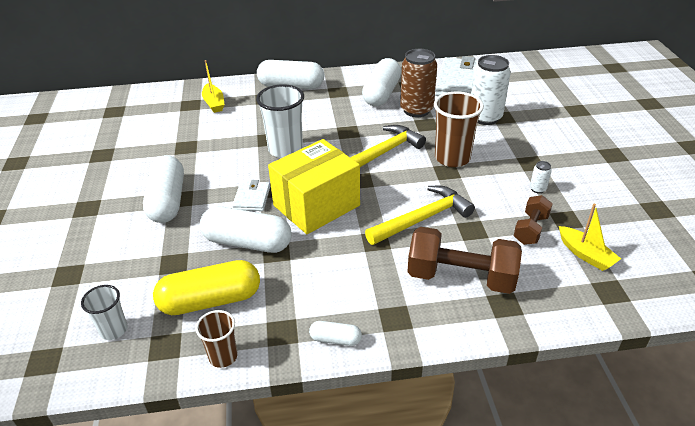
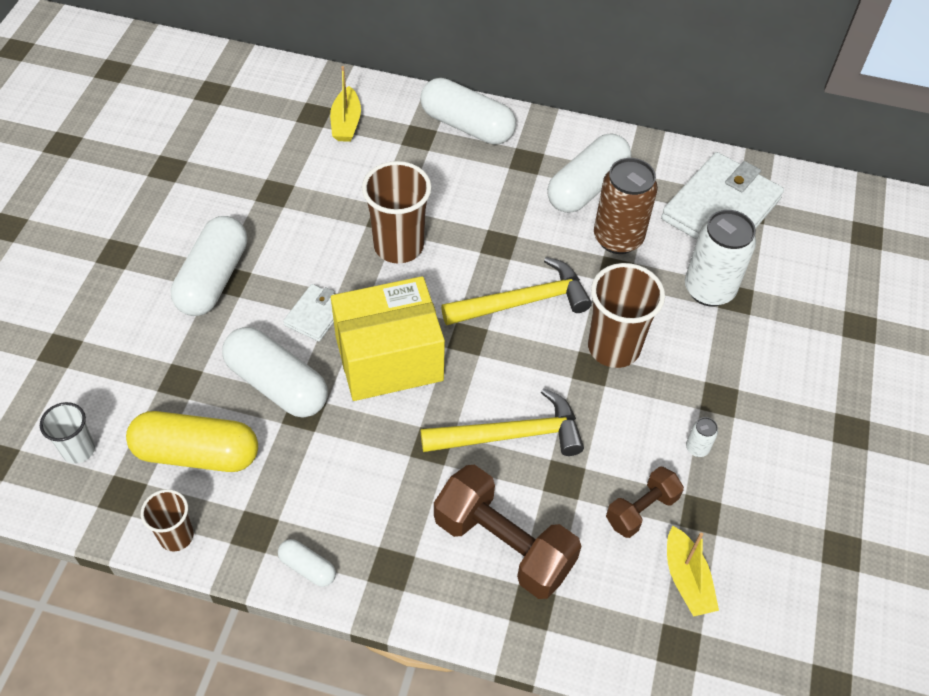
camera: 20 degrees right, 15 degrees up
(285, 149) = (398, 246): white cup -> brown cup

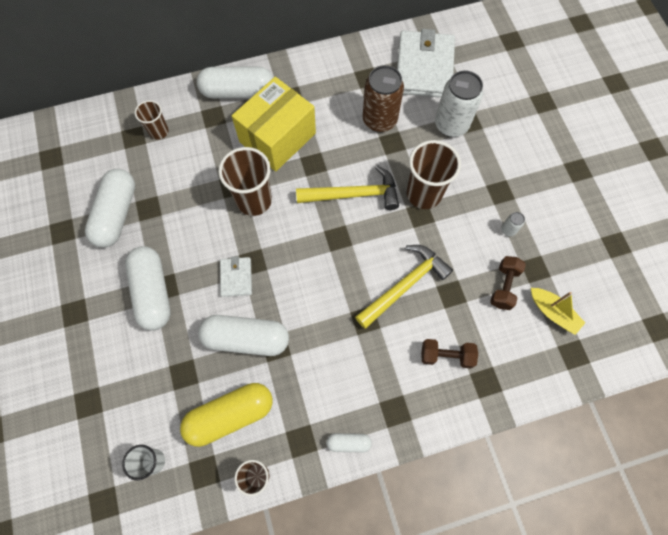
camera: 30 degrees left, 15 degrees up
(346, 123) = (159, 131): yellow boat -> brown cup
(389, 359) = (301, 280): yellow box -> yellow box (277, 138)
(504, 545) = (446, 355): brown dumbbell -> brown dumbbell, size x0.56
(523, 302) = (354, 195): yellow hammer -> yellow hammer turned 45 degrees clockwise
(587, 187) = (339, 95): white capsule -> white capsule (116, 214)

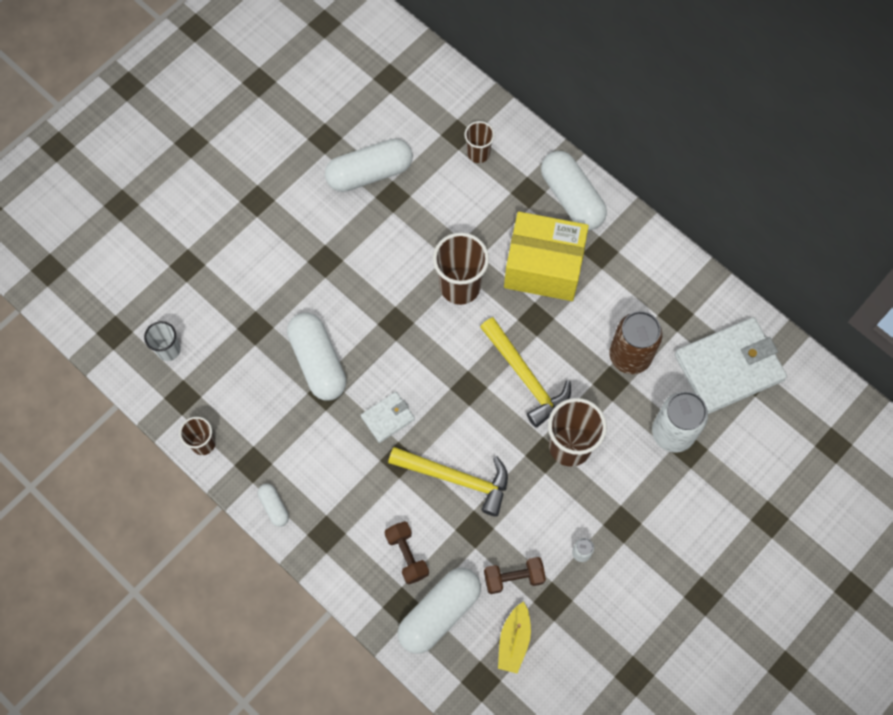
camera: 60 degrees right, 0 degrees up
(153, 292) = (314, 254): white capsule -> white capsule (439, 613)
(230, 415) = (242, 389): yellow capsule -> none
(236, 277) = (371, 318): white wallet -> white wallet (388, 418)

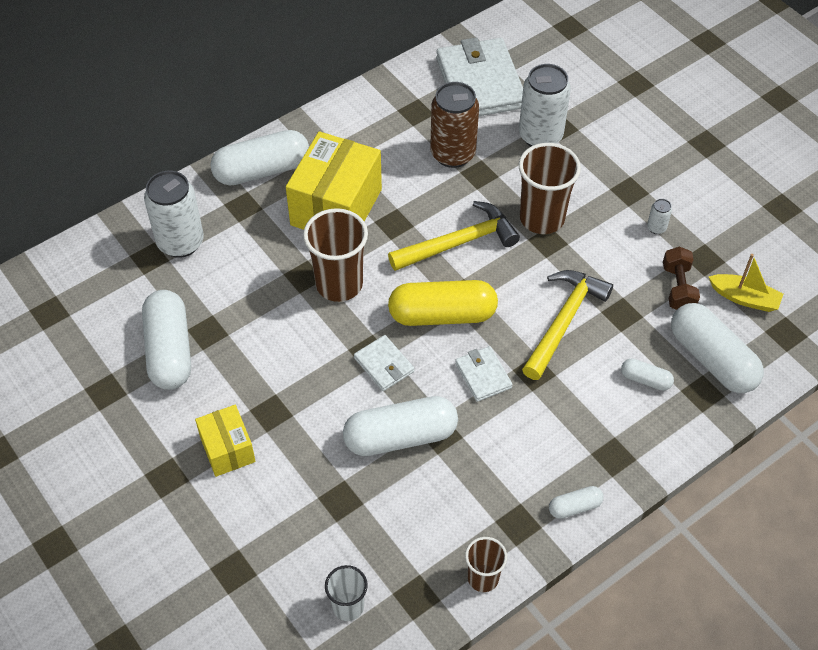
camera: 80 degrees left, 15 degrees down
(287, 237) = (227, 449): none -> yellow box
(384, 337) = (384, 365): none -> white wallet
(407, 555) = (645, 380): brown dumbbell -> white capsule
(444, 375) = (442, 315): none -> yellow capsule
(478, 153) = (180, 242): brown cup -> white can

